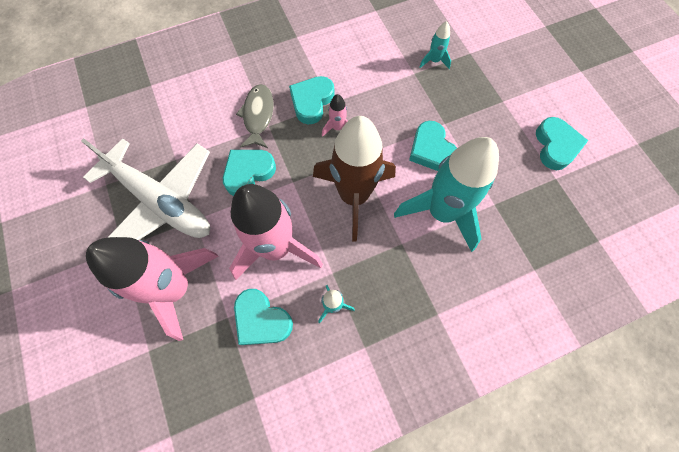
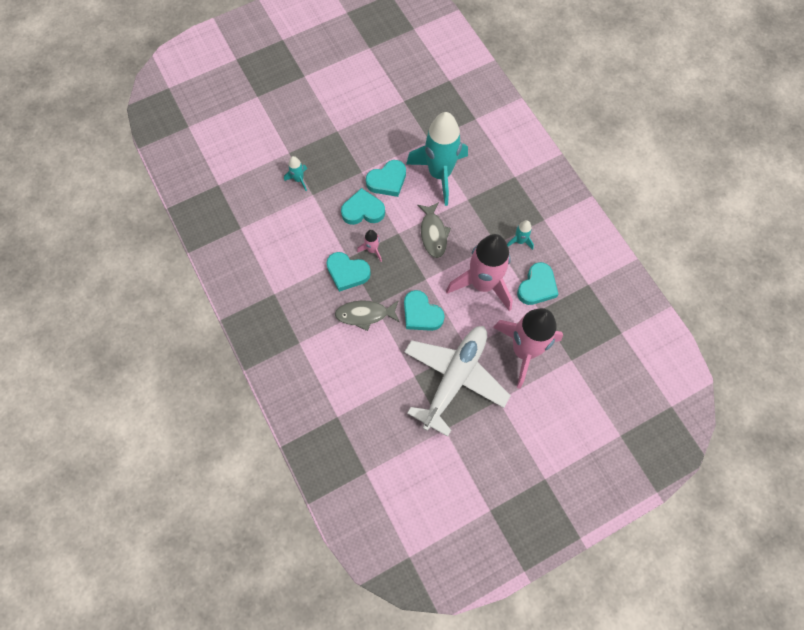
camera: 95 degrees left, 0 degrees up
(353, 196) = (433, 233): brown rocket -> grey fish
(556, 146) = (376, 98): turquoise heart -> turquoise heart (363, 210)

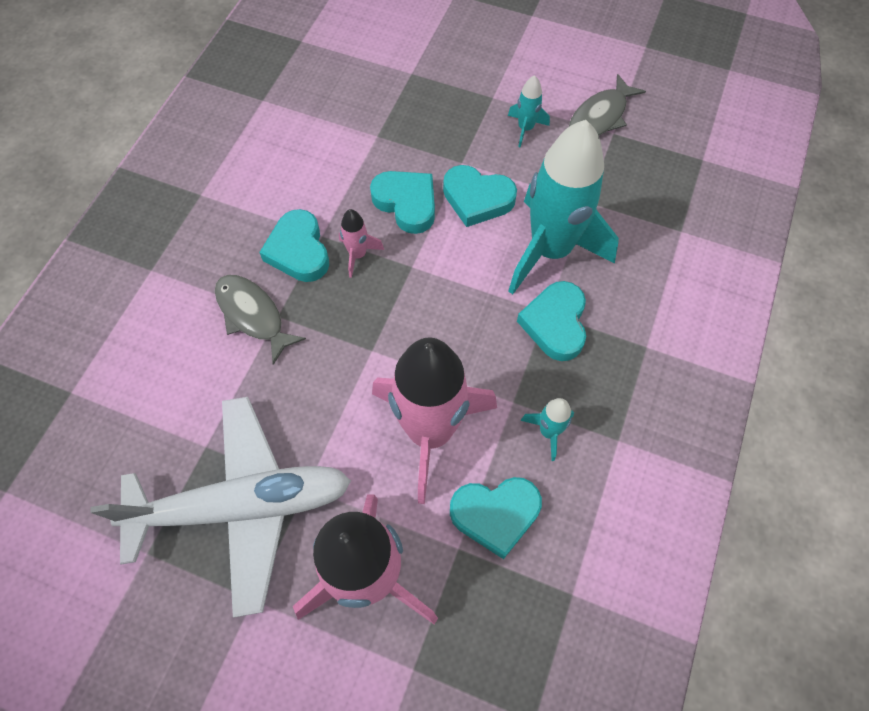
camera: 50 degrees right, 5 degrees down
(299, 179) = (384, 108): turquoise rocket -> turquoise rocket (525, 129)
(421, 314) = (312, 384): turquoise heart -> turquoise heart (555, 324)
(433, 233) = (451, 309): grey fish -> grey fish (600, 116)

